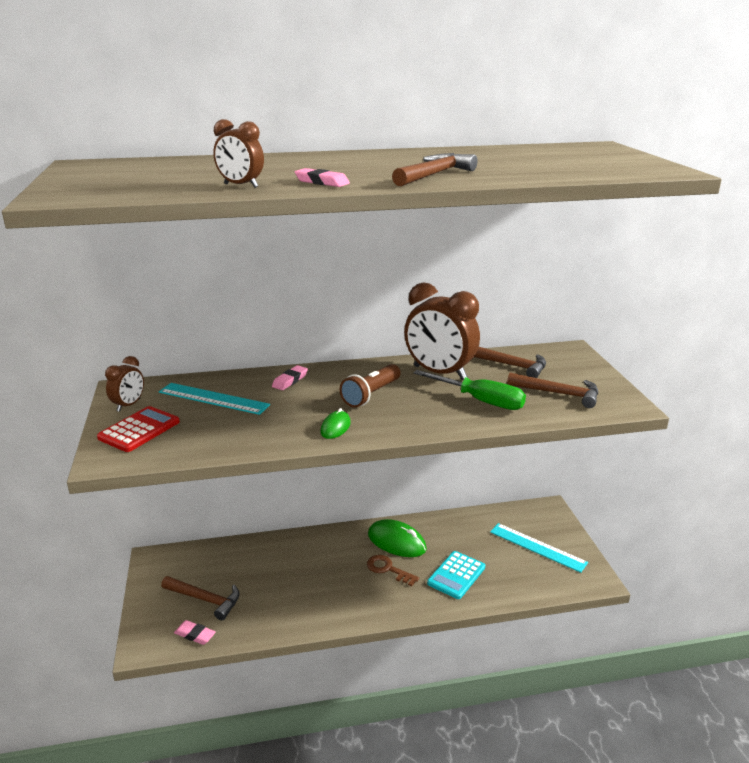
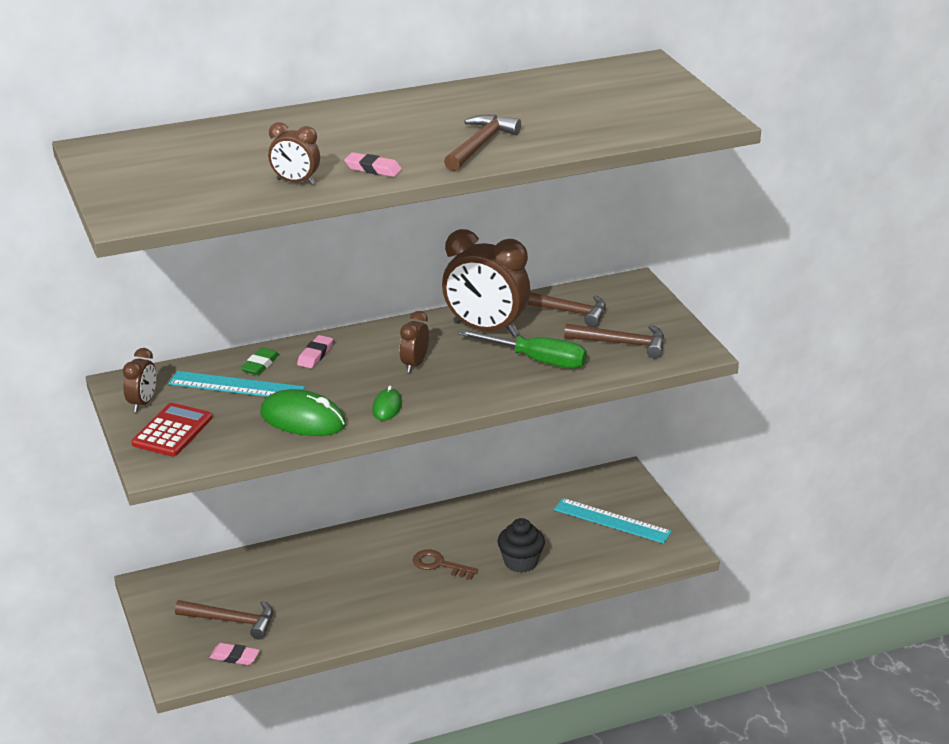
camera: 10 degrees left, 5 degrees up
(241, 384) = (260, 365): none -> green eraser
(371, 395) = (414, 364): brown flashlight -> brown clock
(396, 542) = (443, 533): green mouse -> green mouse (303, 419)
(456, 575) = (520, 562): turquoise calculator -> black cupcake

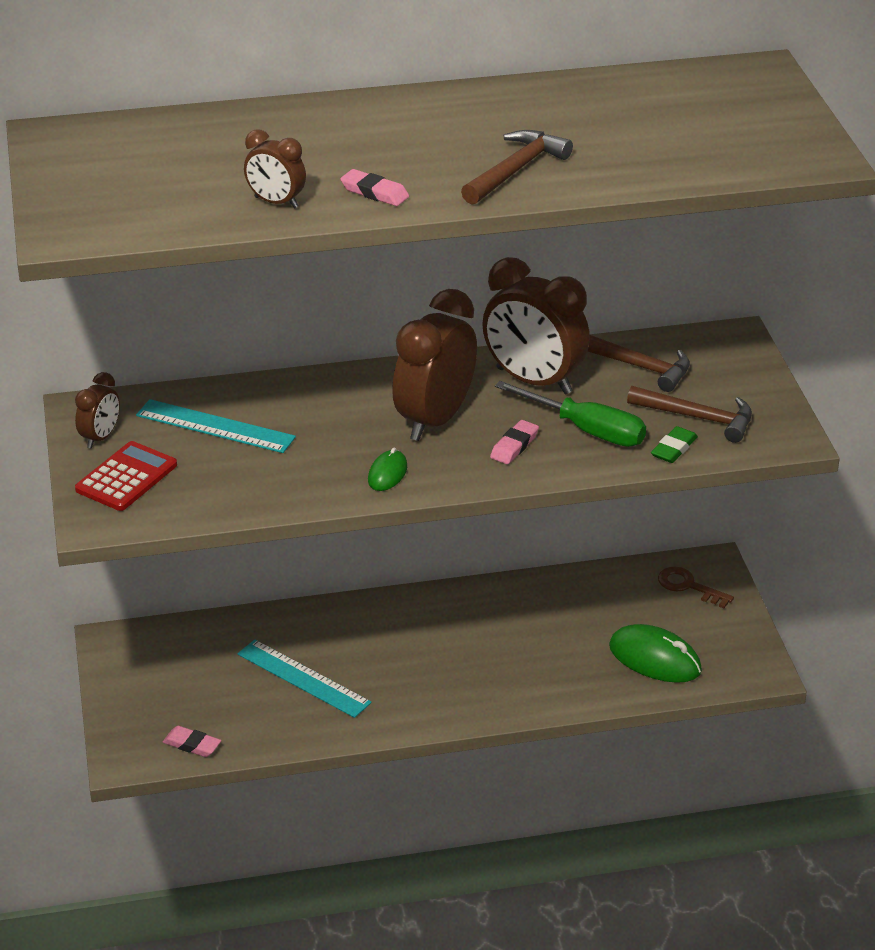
camera: 10 degrees right, 5 degrees up
(231, 621) = (197, 699): brown hammer -> none
(260, 365) = (250, 401): green eraser -> green eraser (674, 448)
(303, 419) = (283, 479): green mouse -> green mouse (655, 659)
(315, 355) = (318, 395): pink eraser -> pink eraser (514, 446)
(414, 364) = (435, 420): brown clock -> brown clock, size x2.01
(439, 565) = (459, 657): brown key -> brown key (688, 586)
(520, 562) = (559, 665): black cupcake -> none
(612, 521) = (684, 624): turquoise ruler -> turquoise ruler (303, 678)

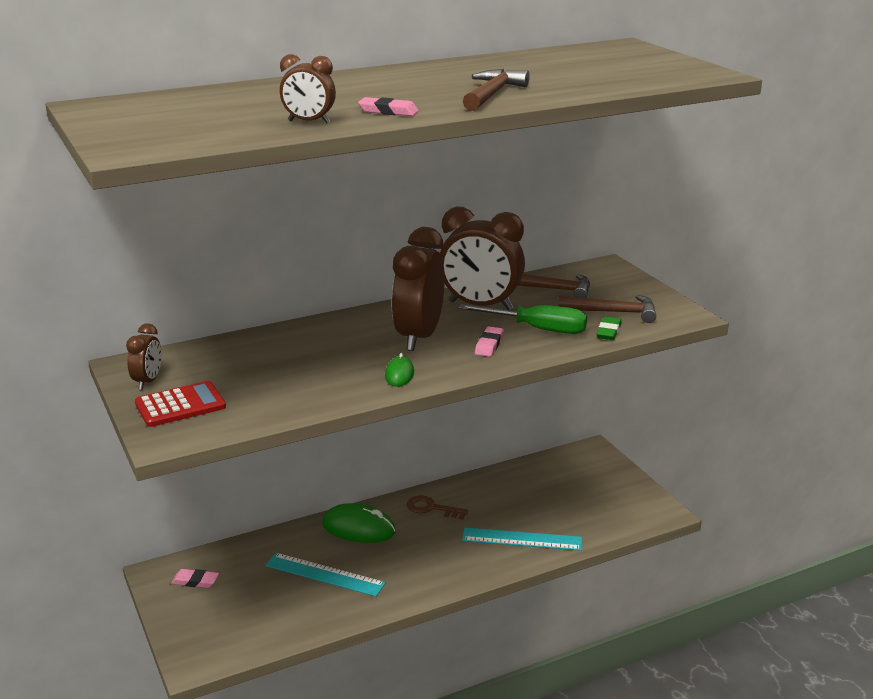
camera: 15 degrees left, 10 degrees down
(126, 477) = (180, 405): red calculator -> red calculator turned 45 degrees clockwise
(192, 745) = (249, 641): pink eraser -> pink eraser (195, 581)
(215, 426) = (243, 362): turquoise ruler -> turquoise ruler (522, 539)
(655, 659) = (584, 516): green mouse -> green mouse (358, 528)
(688, 586) = (584, 466): brown key -> brown key (431, 508)

